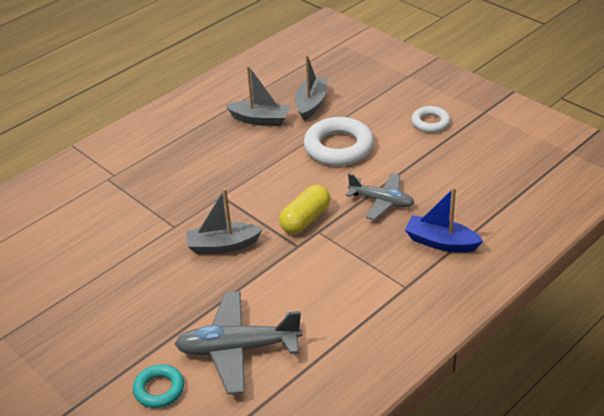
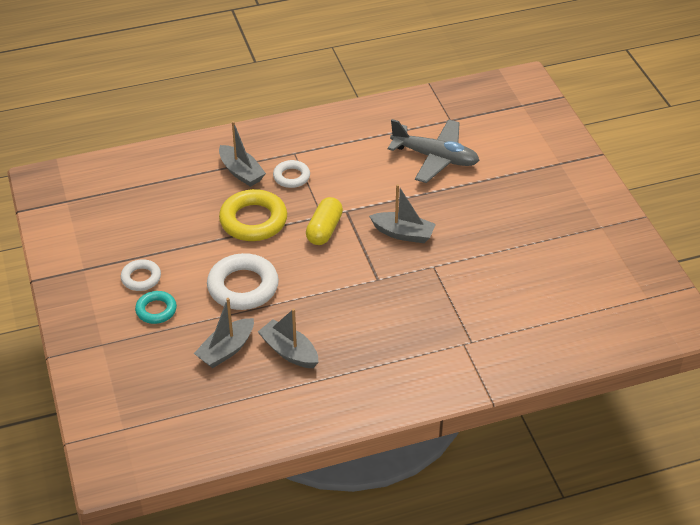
camera: 155 degrees left, 5 degrees up
(159, 389) = (499, 153): turquoise ring -> turquoise ring (156, 310)
(305, 219) = (324, 230): yellow capsule -> yellow capsule turned 45 degrees counterclockwise
(381, 201) = (253, 220): grey plane -> yellow ring
(384, 258) = (291, 177): none -> white ring
(441, 242) = (241, 172): blue boat -> grey boat

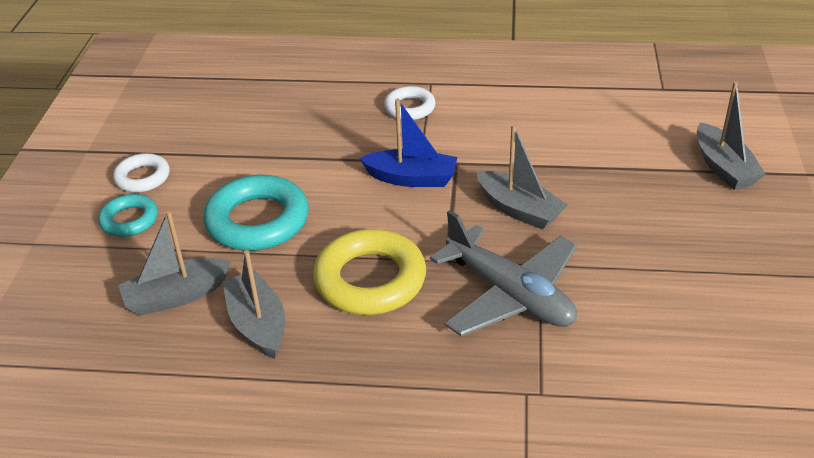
camera: 25 degrees right, 5 degrees down
(241, 172) = (350, 89): grey boat -> grey boat (723, 167)
(243, 287) = (257, 221): white ring -> turquoise ring
(253, 220) = (327, 146): yellow ring -> yellow ring (370, 280)
(324, 230) = (411, 178): yellow capsule -> blue boat
(435, 157) = (617, 127): grey plane -> grey plane (510, 295)

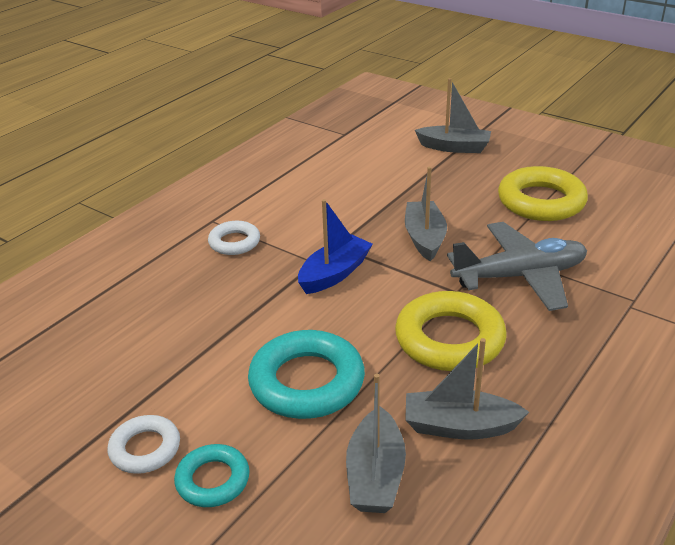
camera: 60 degrees left, 5 degrees down
(519, 209) = (424, 238): grey boat -> grey boat turned 75 degrees counterclockwise
(675, 267) = (541, 201): none -> yellow ring

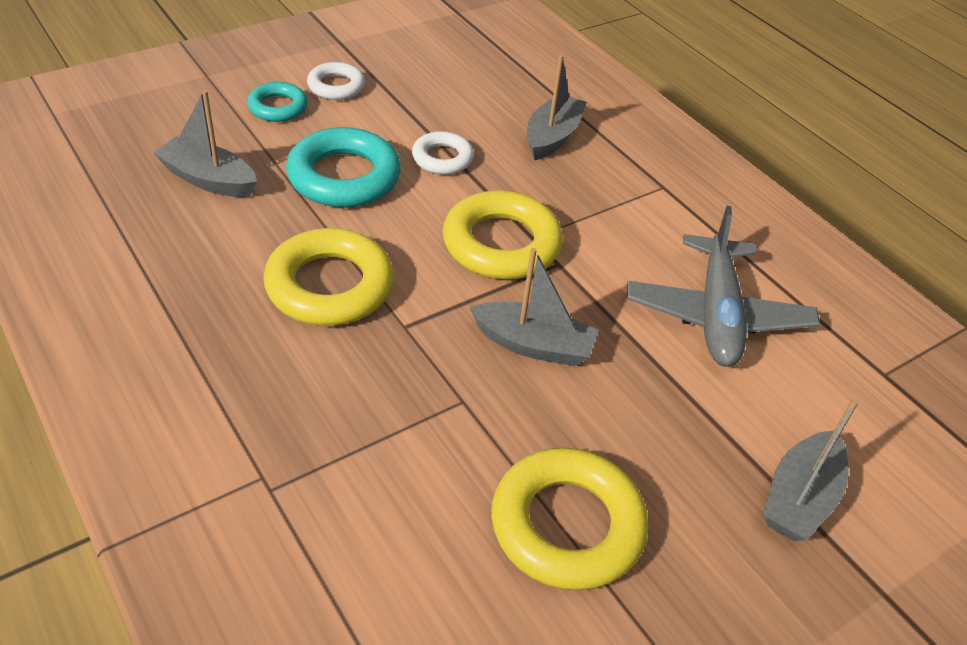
camera: 105 degrees right, 10 degrees up
(234, 242) = (607, 191): white ring -> white ring (442, 158)
(334, 274) = (501, 244): blue boat -> yellow ring
(459, 426) = (213, 243): grey boat -> grey boat (552, 137)
(520, 276) = (395, 398): grey plane -> grey plane (716, 315)

